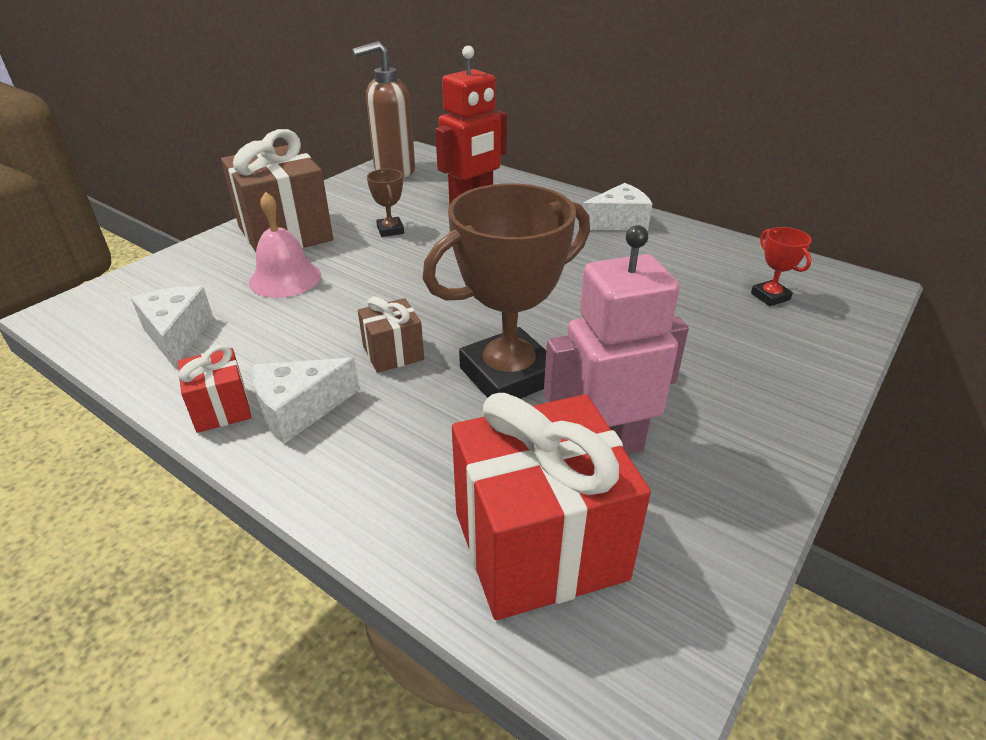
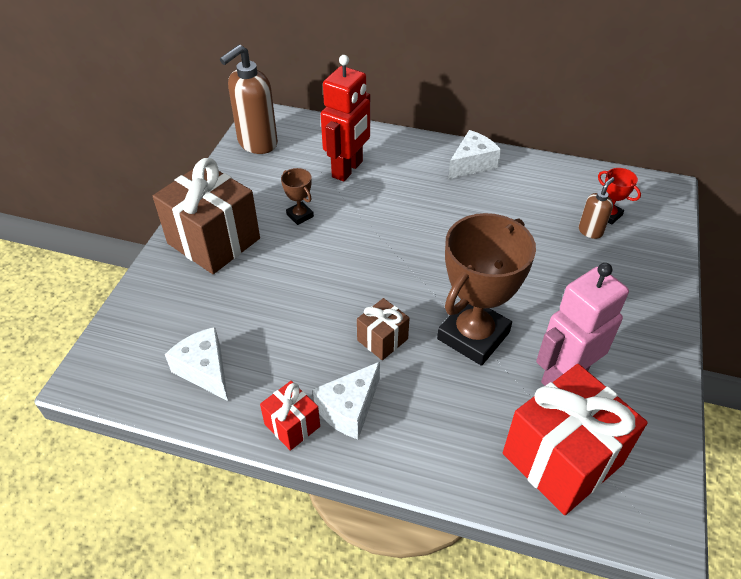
camera: 20 degrees left, 10 degrees up
(285, 278) = (249, 290): pink bell -> none
(735, 307) = (590, 231): none -> brown soap dispenser

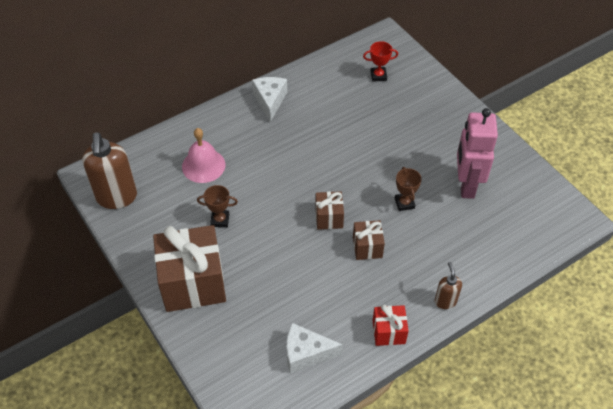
camera: 50 degrees left, 5 degrees up
(348, 169) = (203, 165): red robot -> pink bell
(349, 409) = (402, 296): white cheese -> none
(386, 287) = (329, 218): none -> brown gift
(473, 336) = (404, 203): brown trophy -> brown trophy, size x0.44
(562, 458) = (512, 225): red gift -> none
(590, 231) = (382, 93): brown soap dispenser -> brown soap dispenser (445, 301)

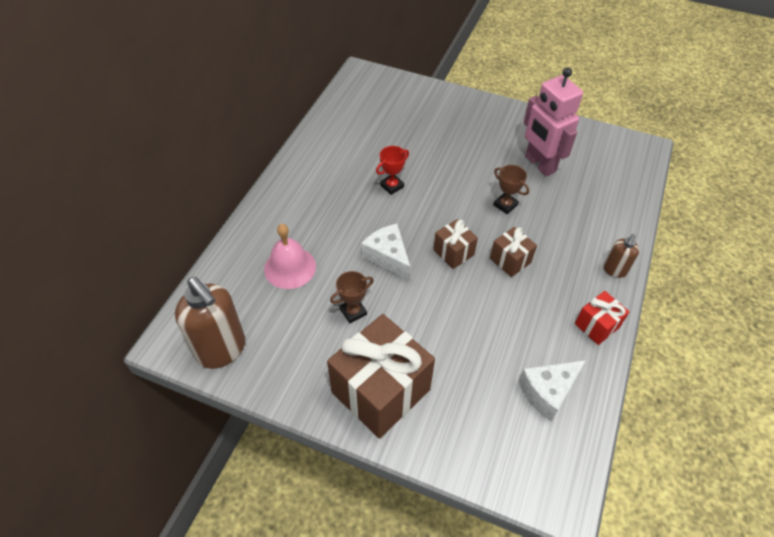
camera: 35 degrees left, 0 degrees up
(270, 101) = (304, 175): white cheese -> white cheese (388, 257)
(378, 76) = (385, 108): red trophy -> red trophy (392, 186)
(445, 301) = (614, 270): brown soap dispenser -> brown soap dispenser turned 105 degrees counterclockwise

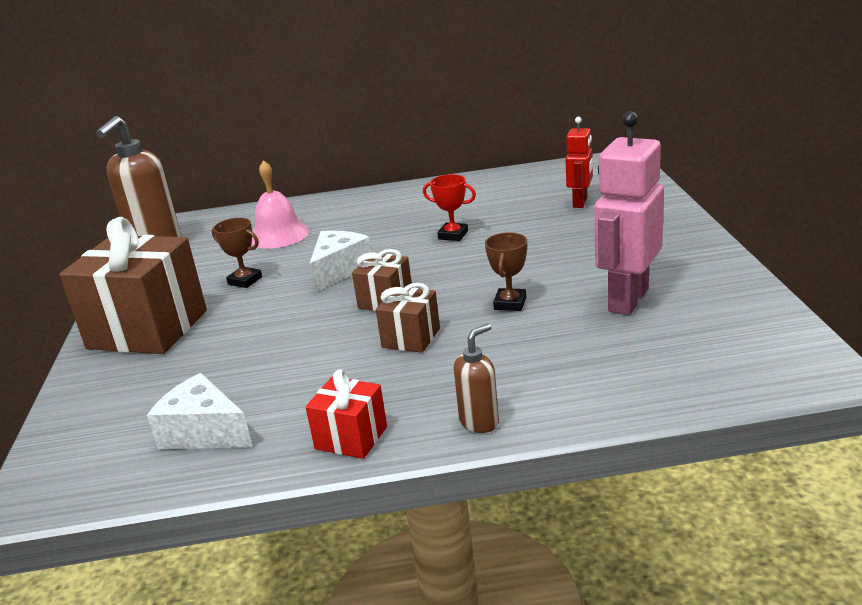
camera: 65 degrees right, 25 degrees down
(405, 117) = (580, 202): none -> red robot
(614, 270) = (479, 422): brown soap dispenser -> brown soap dispenser turned 135 degrees clockwise

